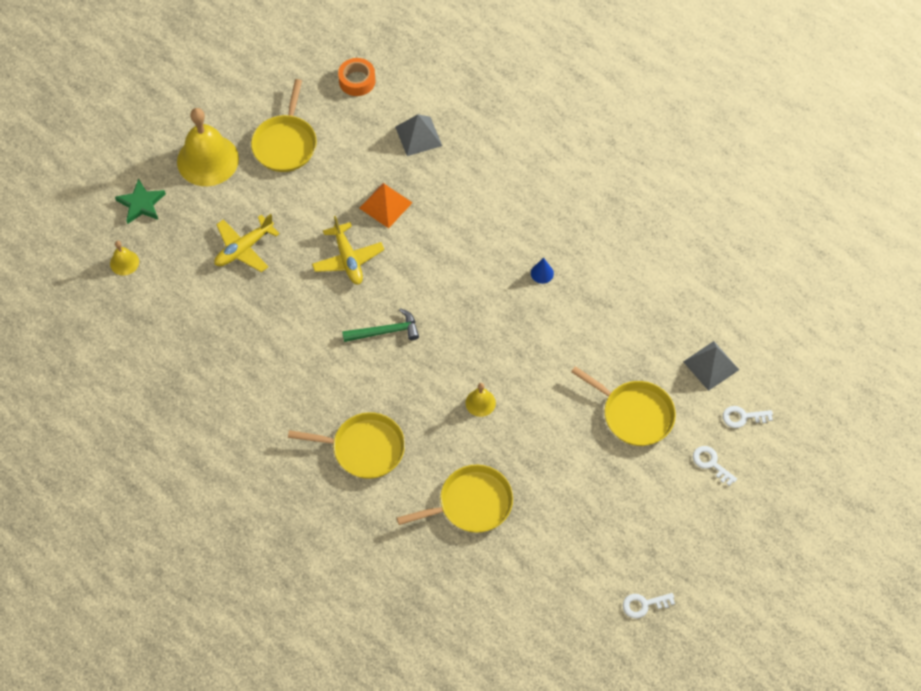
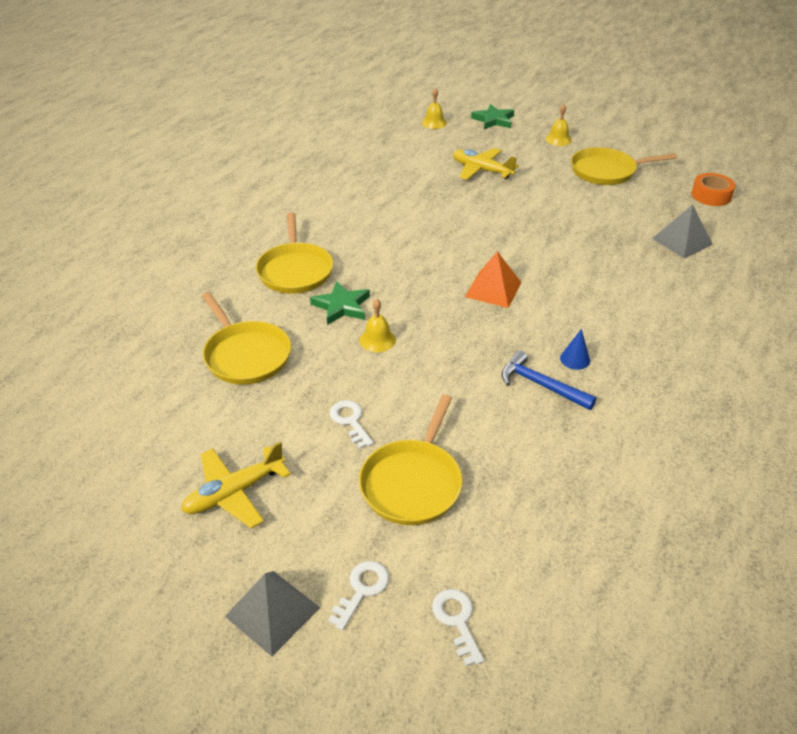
camera: 75 degrees right, 20 degrees down
(207, 160) = (558, 139): yellow bell -> yellow bell, size x0.46
(348, 259) = (505, 225): yellow plane -> yellow plane (234, 493)
(385, 205) = (583, 235): orange pyramid -> orange pyramid (493, 289)
(385, 331) = (436, 260): green hammer -> none
(428, 420) = (341, 306): none -> green star
(563, 305) = (541, 385): none -> blue hammer
(644, 604) = (117, 544): white key -> white key (350, 421)
(711, 365) = (529, 560): grey pyramid -> grey pyramid (272, 611)

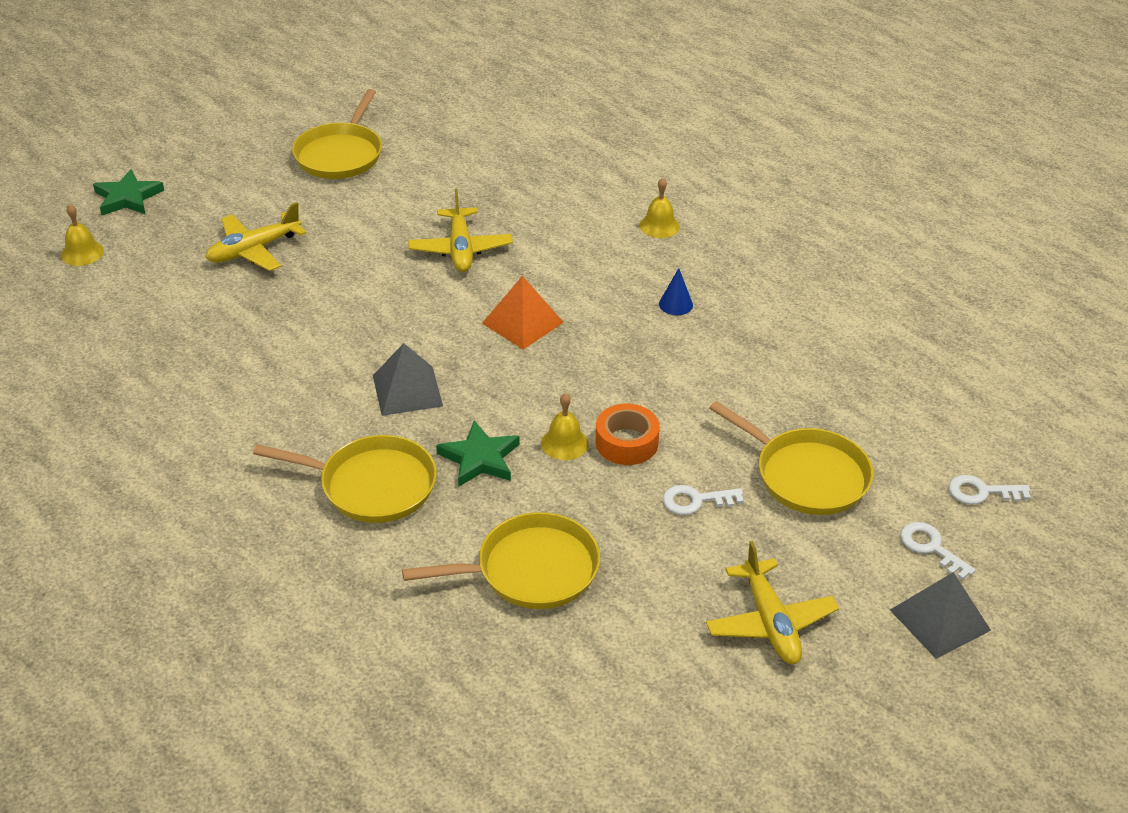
camera: 70 degrees left, 0 degrees up
(541, 385) = (704, 341): blue hammer -> none
(551, 243) = (460, 249): none -> yellow plane
(558, 139) = (232, 163): yellow bell -> yellow bell (659, 226)
(681, 241) = (521, 159): grey pyramid -> grey pyramid (407, 390)
(711, 195) = (449, 105): orange tape -> orange tape (626, 442)

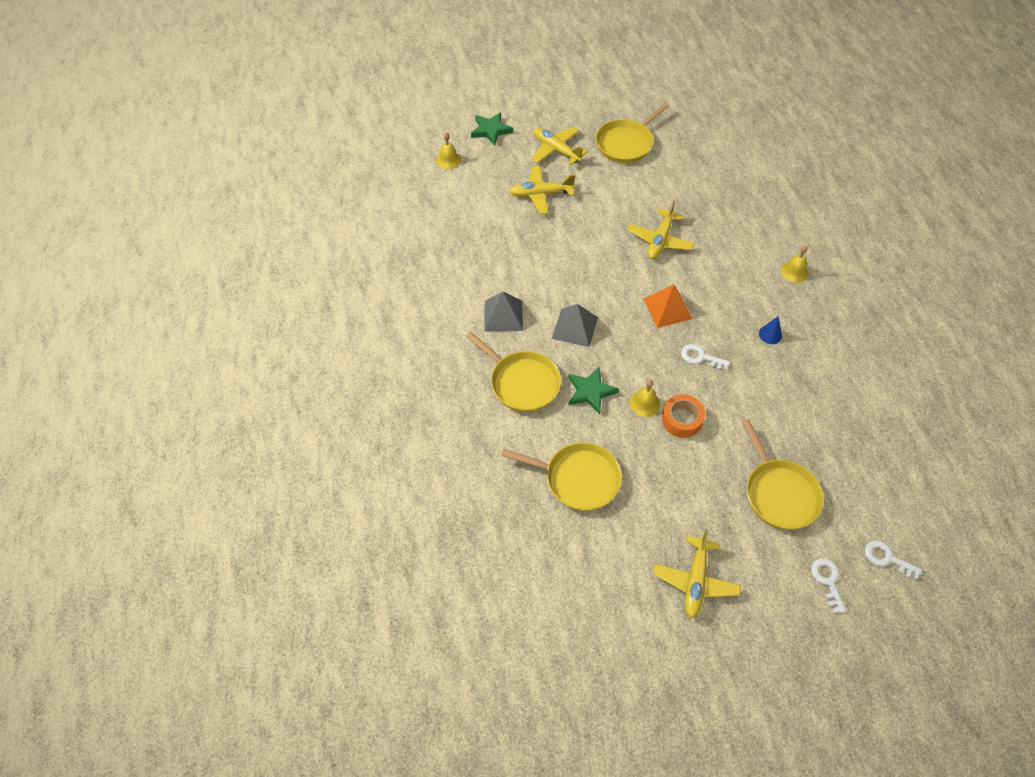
camera: 30 degrees right, 15 degrees up
(243, 192) = (556, 150): none -> yellow plane
(695, 500) = (699, 478): white key -> white key (700, 357)
(940, 619) = (801, 632): grey pyramid -> grey pyramid (503, 315)

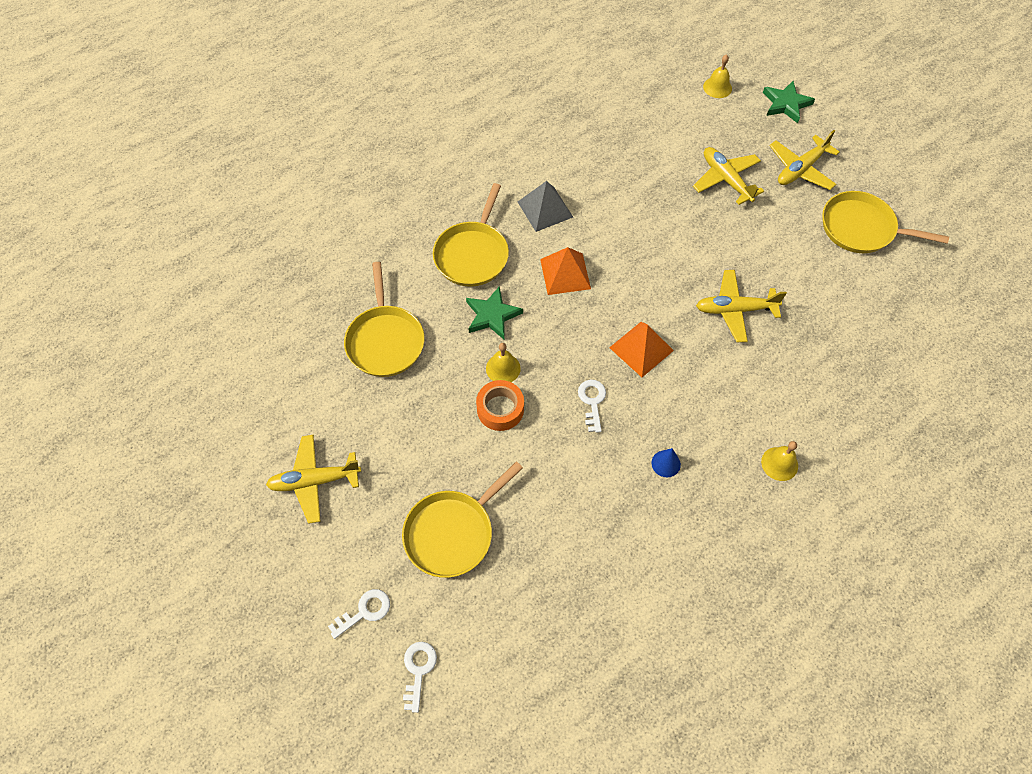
camera: 65 degrees right, 5 degrees up
(556, 150) = (800, 169): yellow plane -> yellow plane turned 150 degrees counterclockwise
(575, 327) = (565, 274): grey pyramid -> orange pyramid

